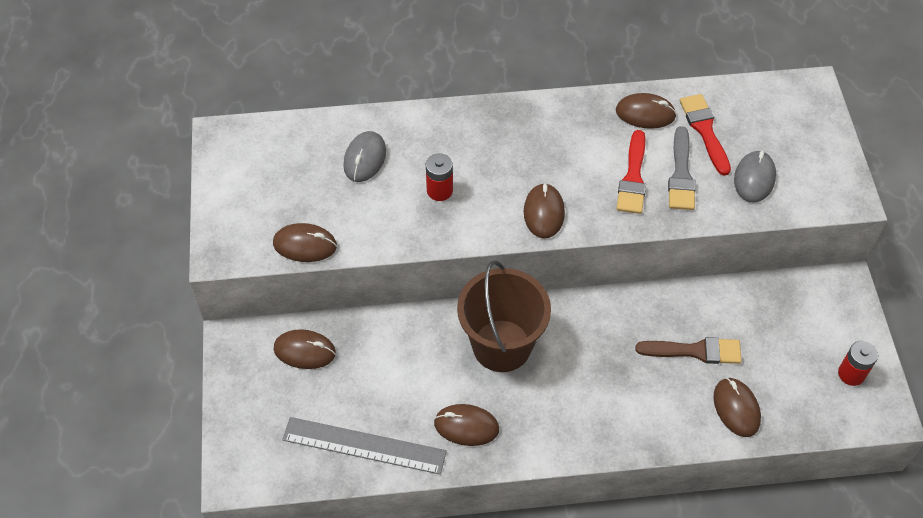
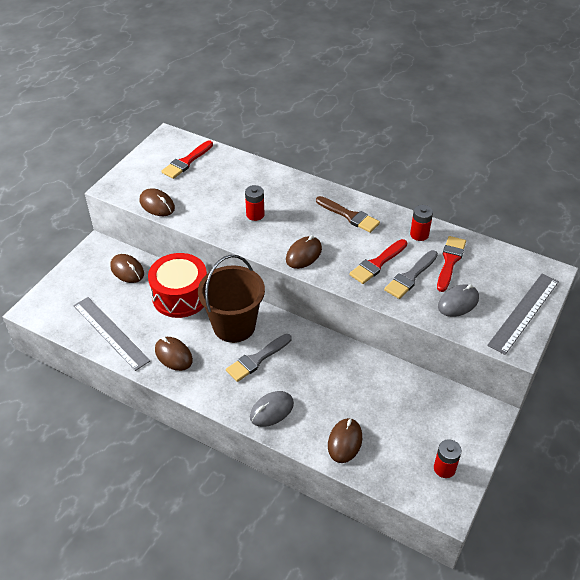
camera: 35 degrees right, 10 degrees down
(283, 161) = (186, 162): none -> red brush
(364, 159) = (230, 180): grey mouse -> grey mouse (271, 410)
(403, 345) = (180, 296): none -> red drum
(564, 371) = (257, 359): none -> grey brush
(645, 113) = (419, 234): brown mouse -> red battery
(695, 351) = (349, 394): brown brush -> brown brush (349, 216)
(825, 152) = (524, 312): none -> grey ruler

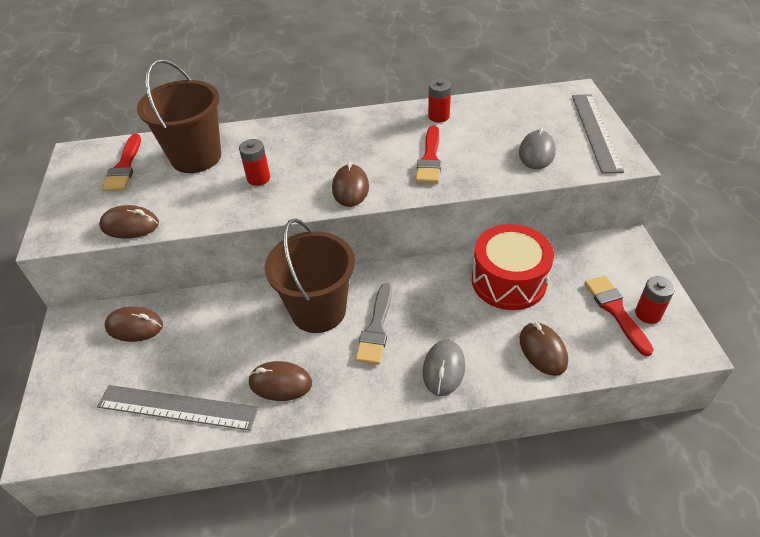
camera: 35 degrees left, 0 degrees up
(180, 296) = (227, 316): red drum -> red drum (508, 281)
(232, 178) = (196, 157): none -> brown bucket
(349, 216) = (357, 132): brown brush -> none
(410, 277) = (472, 154): grey brush -> none
(450, 261) = (490, 124): red brush -> red brush (615, 311)

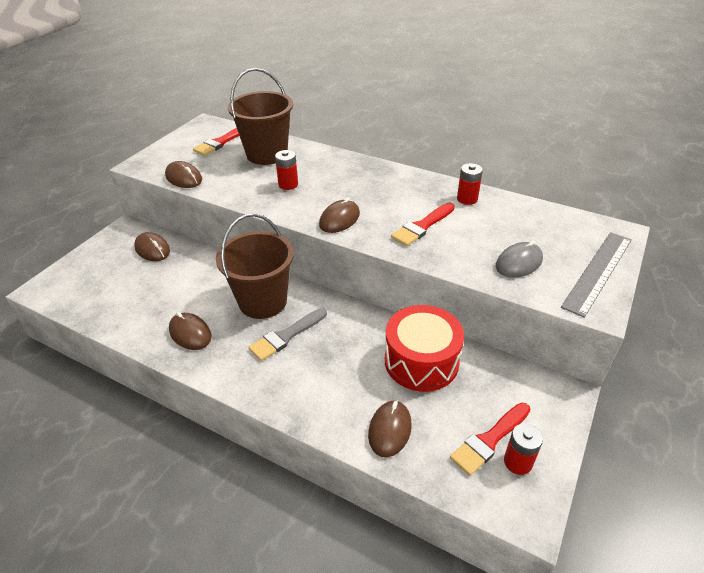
camera: 35 degrees right, 5 degrees down
(177, 407) = (122, 311): grey ruler -> none
(443, 369) = (300, 393): grey mouse -> none
(615, 311) = (489, 440): red brush -> red brush turned 150 degrees counterclockwise

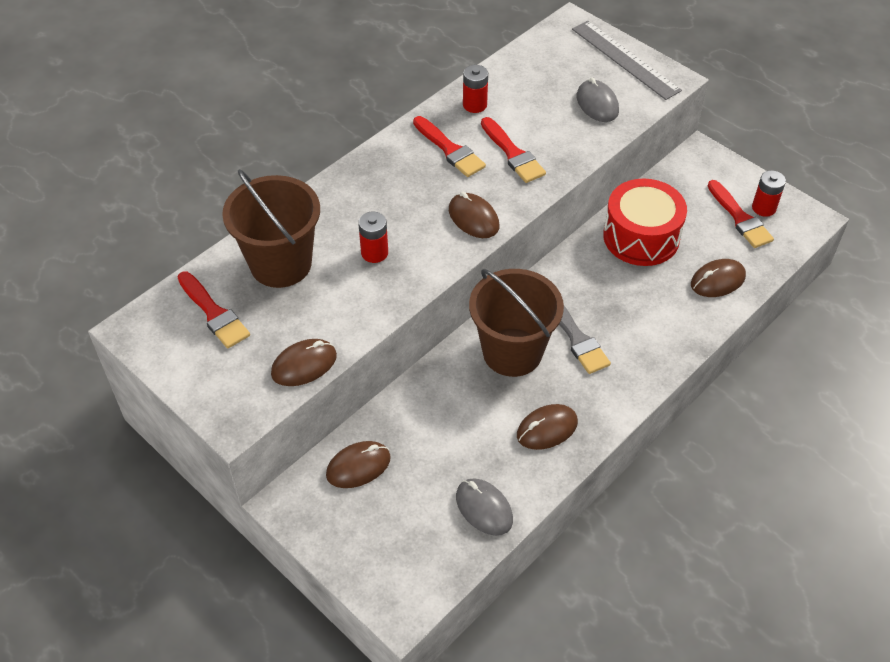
camera: 75 degrees left, 10 degrees up
(117, 312) = (484, 508): none -> grey mouse
(390, 430) = (717, 280): brown mouse -> brown mouse turned 60 degrees counterclockwise
(408, 196) = (450, 150): none -> red brush

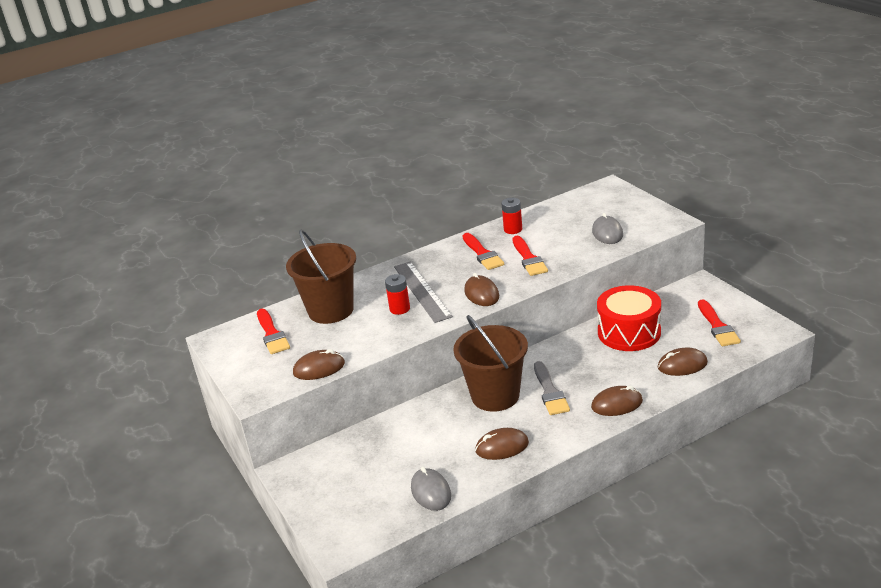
camera: 20 degrees right, 20 degrees down
(358, 466) = (348, 454): brown mouse -> brown mouse (617, 404)
(625, 59) = (641, 208): grey ruler -> grey ruler (422, 291)
(763, 208) = (741, 321): red battery -> none

